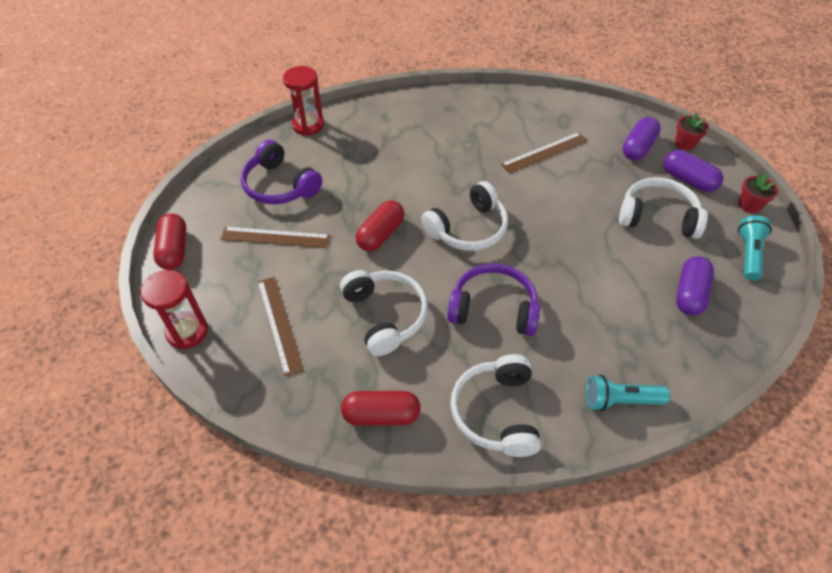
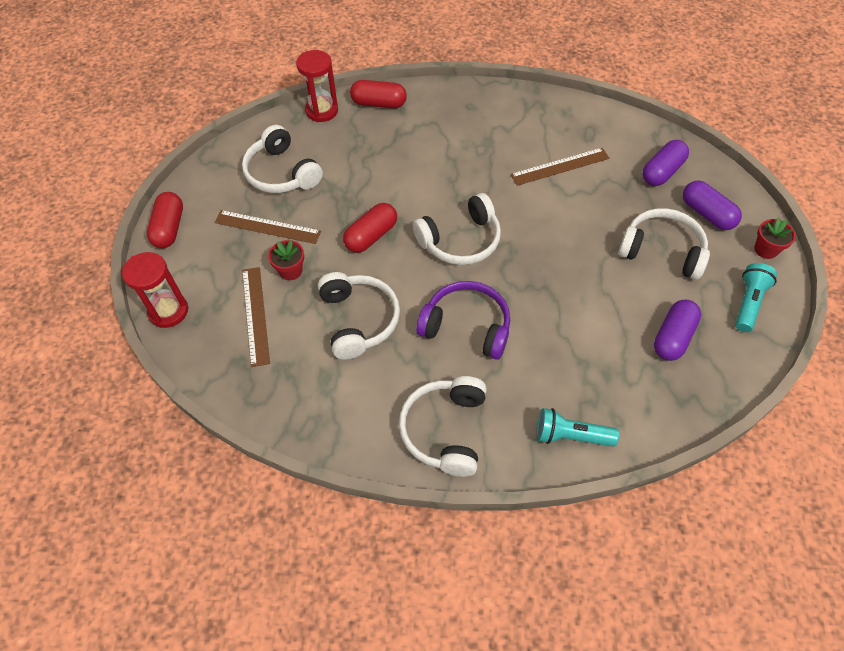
camera: 10 degrees right, 5 degrees up
(280, 185) = (282, 173): purple headphones -> white headphones
(381, 415) = (334, 417): red capsule -> red capsule (379, 103)
(685, 143) = (714, 173): red flower pot -> red flower pot (290, 271)

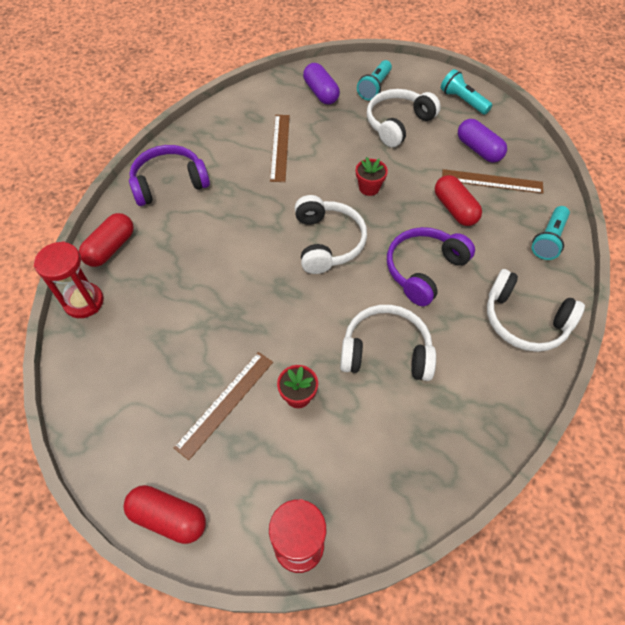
camera: 70 degrees left, 0 degrees up
(255, 315) = (342, 447): brown ruler -> brown ruler (492, 181)
(282, 173) = (153, 367): white headphones -> none
(371, 236) = (287, 309): red capsule -> red capsule (455, 209)
(467, 109) = (169, 183): none -> purple headphones
(706, 214) = (374, 87): purple capsule -> turquoise flashlight
(765, 249) = (420, 73): red flower pot -> red flower pot (369, 188)

